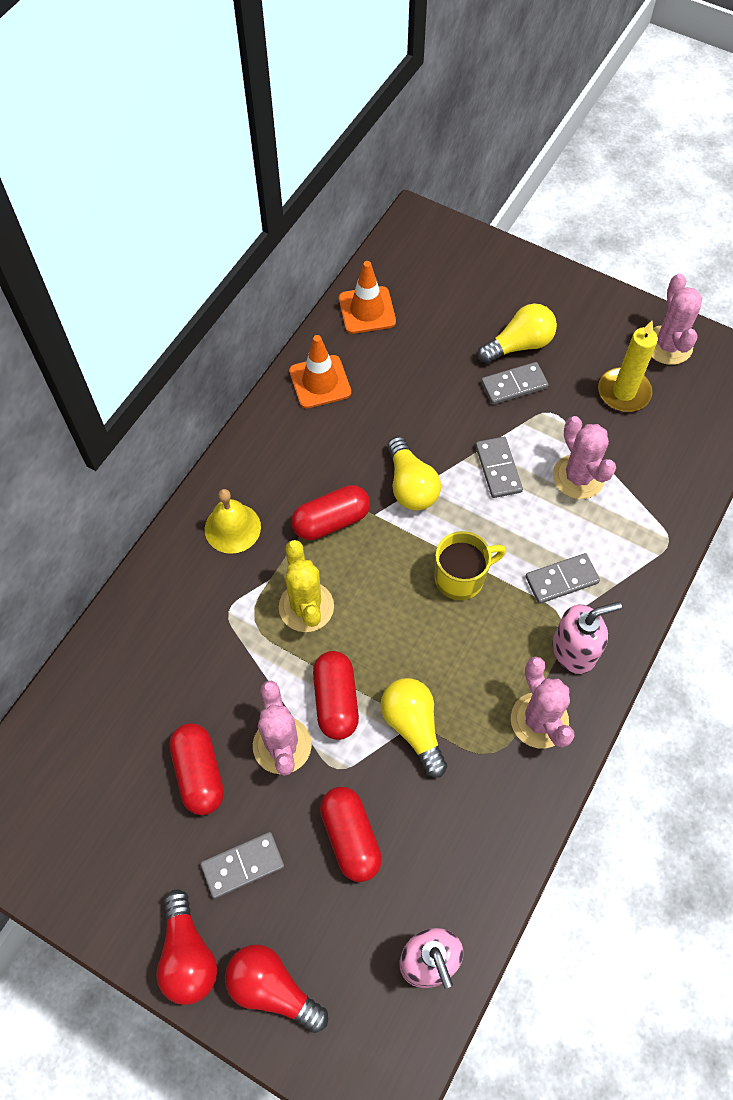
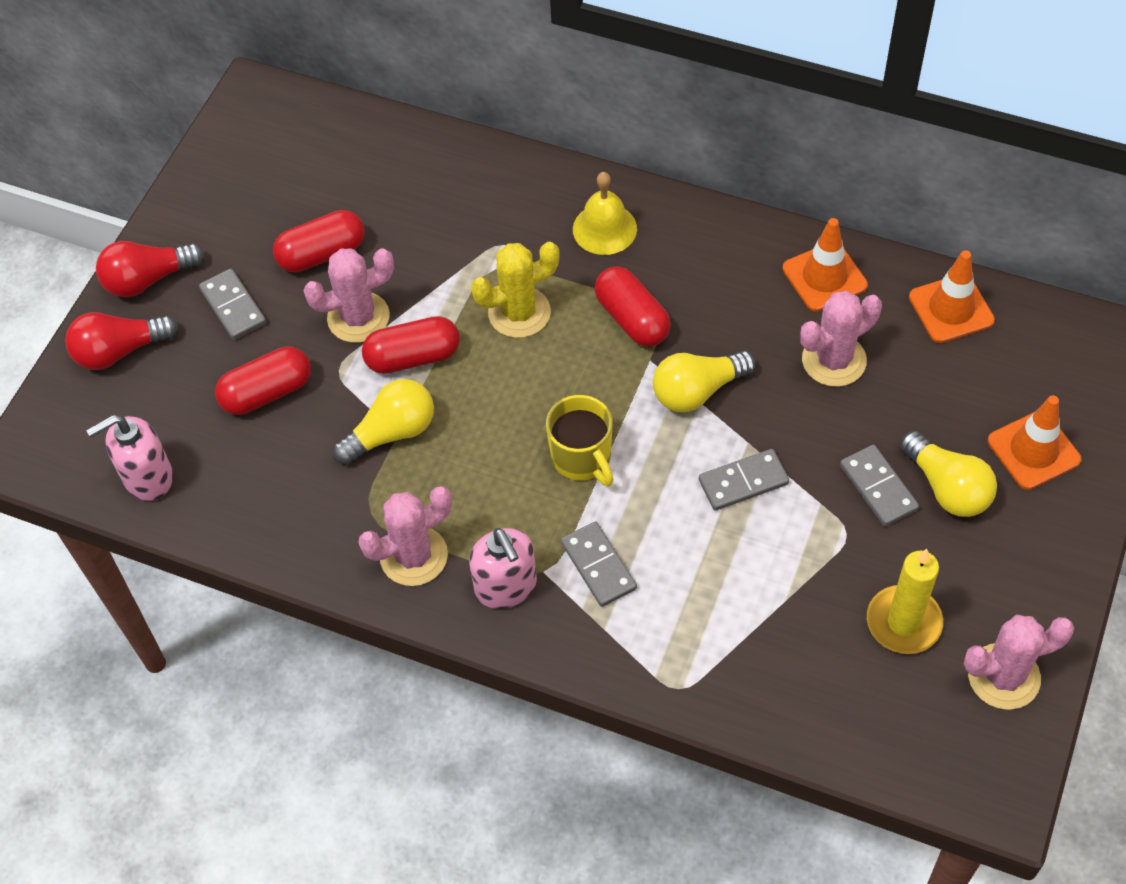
camera: 85 degrees right, 5 degrees down
(273, 988) = (120, 351): red light bulb -> red light bulb turned 135 degrees counterclockwise
(495, 290) = (1033, 450): none -> orange traffic cone
(578, 477) = (752, 574): pink cactus -> pink cactus (834, 360)

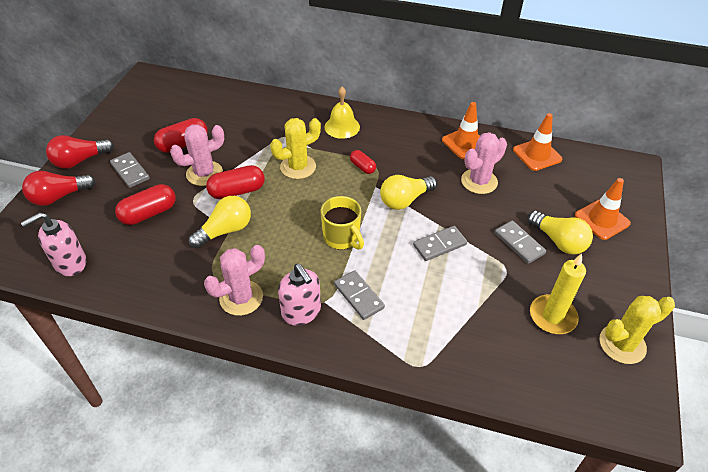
camera: 10 degrees left, 10 degrees down
(632, 319) = (362, 167): red capsule -> red capsule, size x0.58
(1003, 676) = (622, 344): pink cactus -> yellow cactus

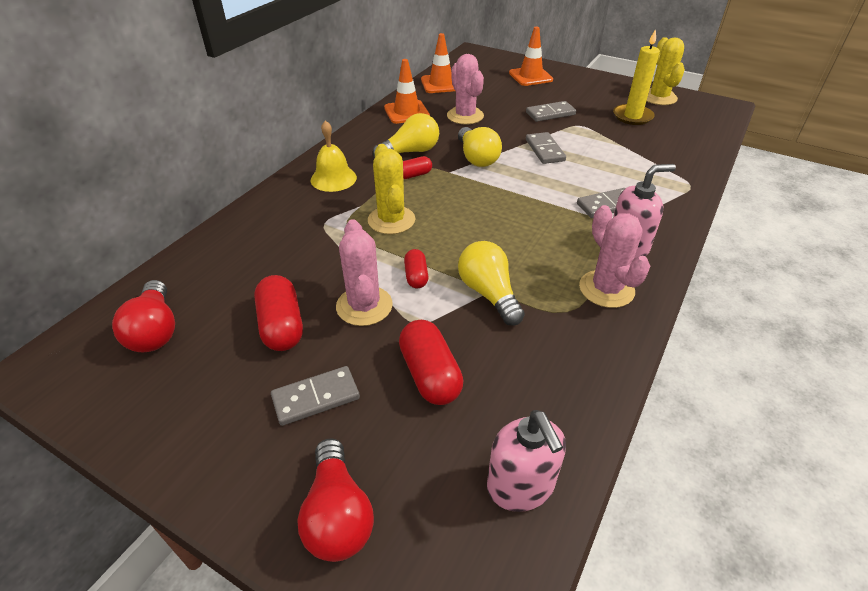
camera: 75 degrees left, 5 degrees down
(80, 160) = (243, 480): red light bulb -> red light bulb (155, 330)
(237, 191) = (416, 276): red capsule -> red capsule, size x0.58
(342, 237) = (522, 204): yellow mug -> none
(558, 241) = (551, 97): yellow light bulb -> yellow light bulb (410, 152)

